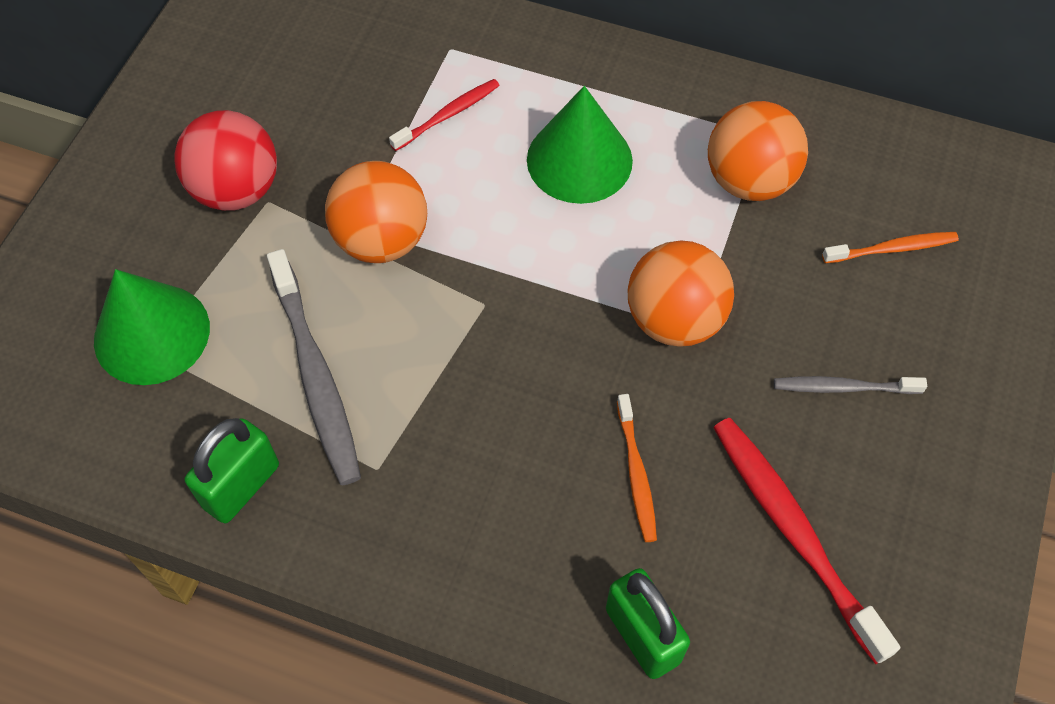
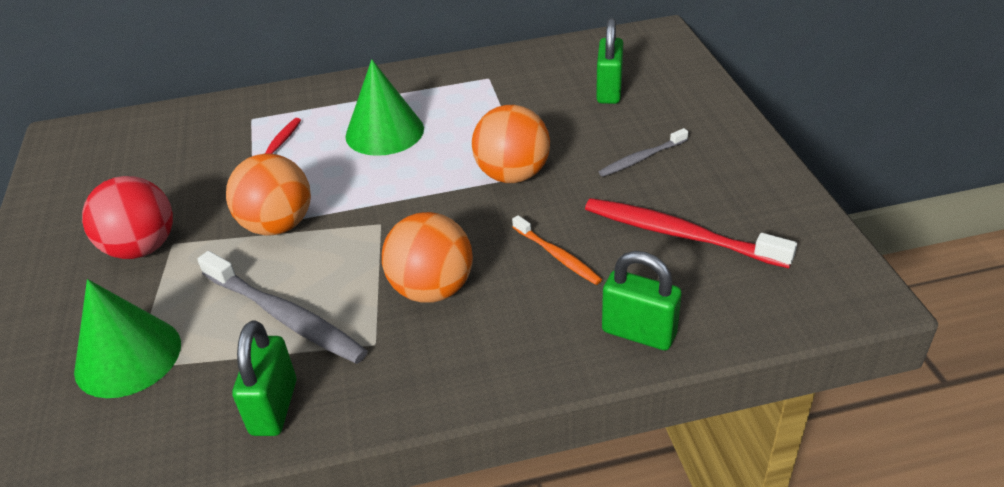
camera: 30 degrees left, 20 degrees down
(749, 181) = (499, 98): orange ball -> orange ball (432, 289)
(892, 249) = (609, 91): orange toothbrush -> green padlock

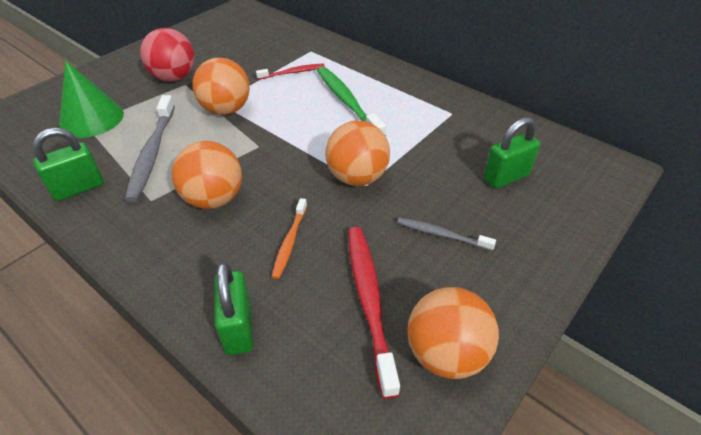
camera: 50 degrees right, 5 degrees up
(384, 132) = (347, 102): green cone -> green toothbrush
(770, 216) = (446, 354): none -> orange ball

